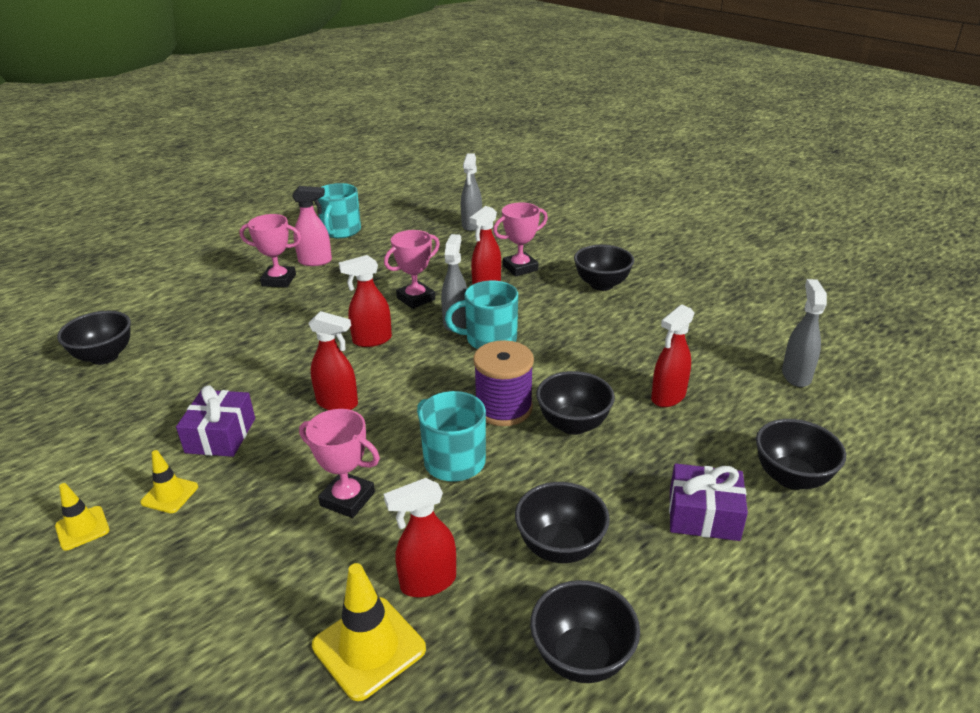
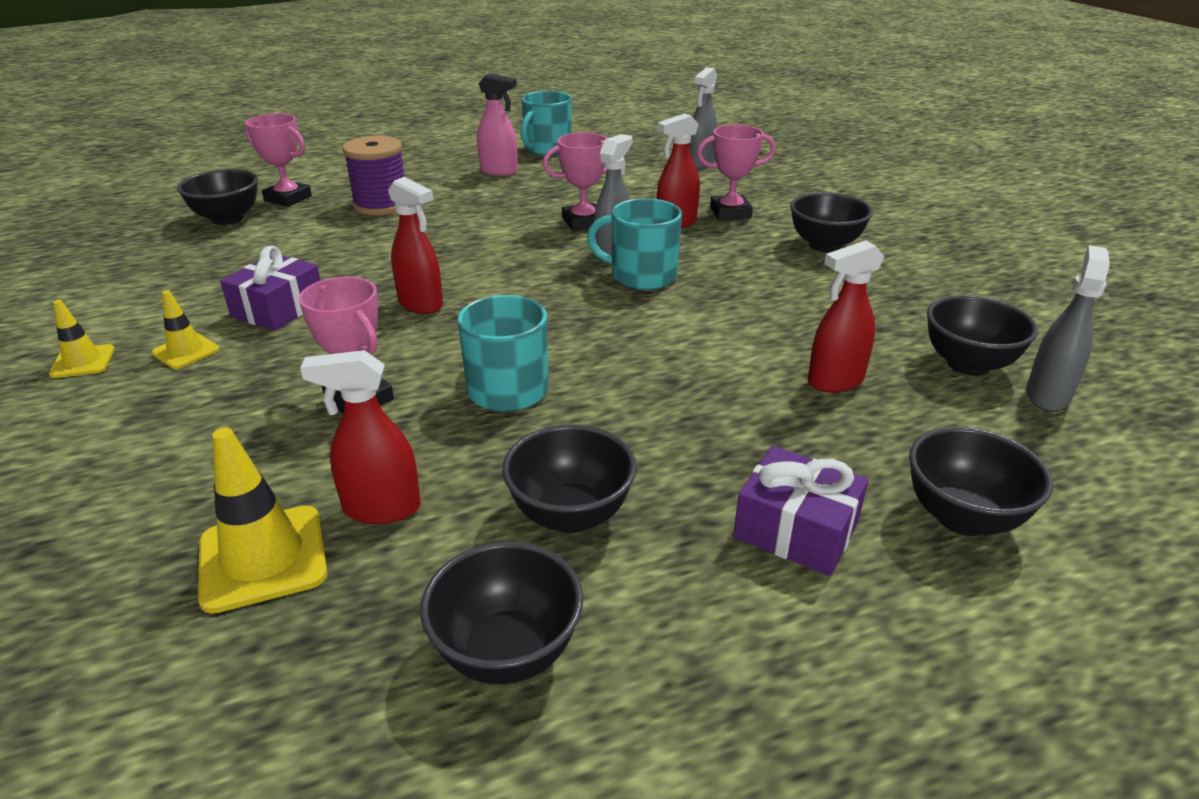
camera: 20 degrees right, 0 degrees up
(279, 280) = (448, 182): pink trophy -> pink trophy (288, 198)
(371, 340) = (504, 252): red spray bottle -> none
(503, 408) = (607, 348): purple spool -> purple spool (381, 205)
(573, 424) = (684, 384): black bowl -> black bowl (968, 364)

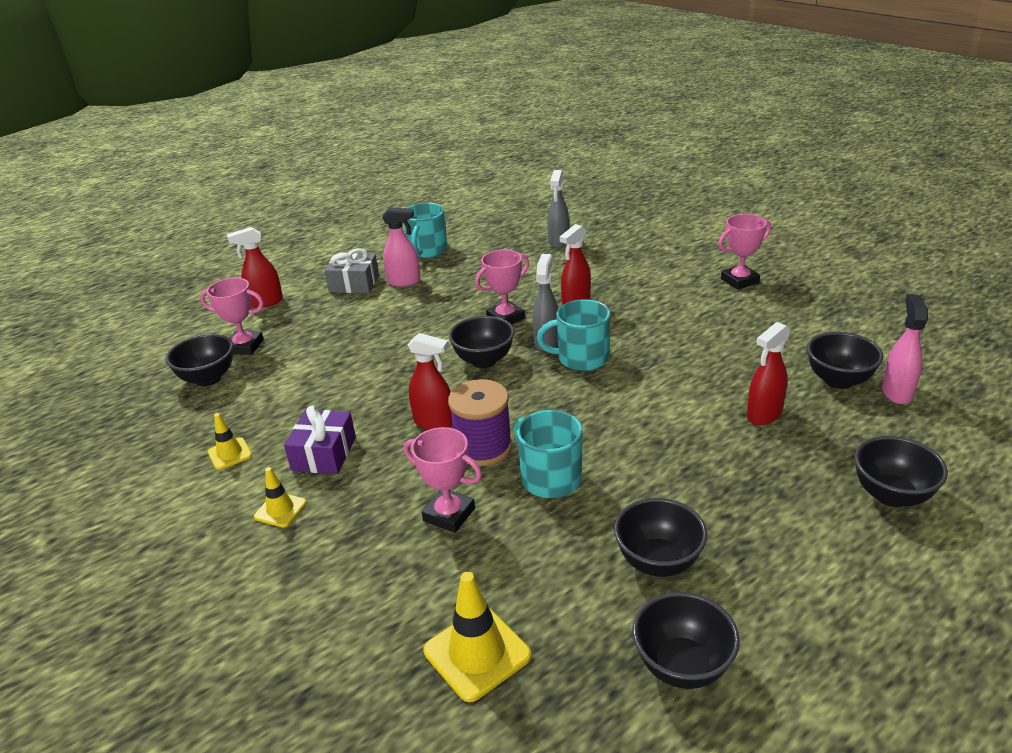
camera: 15 degrees left, 0 degrees up
(82, 362) = (202, 541): yellow traffic cone -> yellow traffic cone (230, 454)
(381, 205) = (331, 336): purple spool -> purple spool (483, 447)
(381, 509) = (530, 594): red spray bottle -> red spray bottle (265, 302)
(445, 164) = (354, 284): none -> grey gift
(730, 212) = (609, 285): pink trophy -> pink trophy (739, 281)
(796, 530) = (801, 532): purple gift -> none
(824, 245) = (693, 301): black bowl -> black bowl (484, 360)
(1047, 395) = (896, 392): grey spray bottle -> pink spray bottle

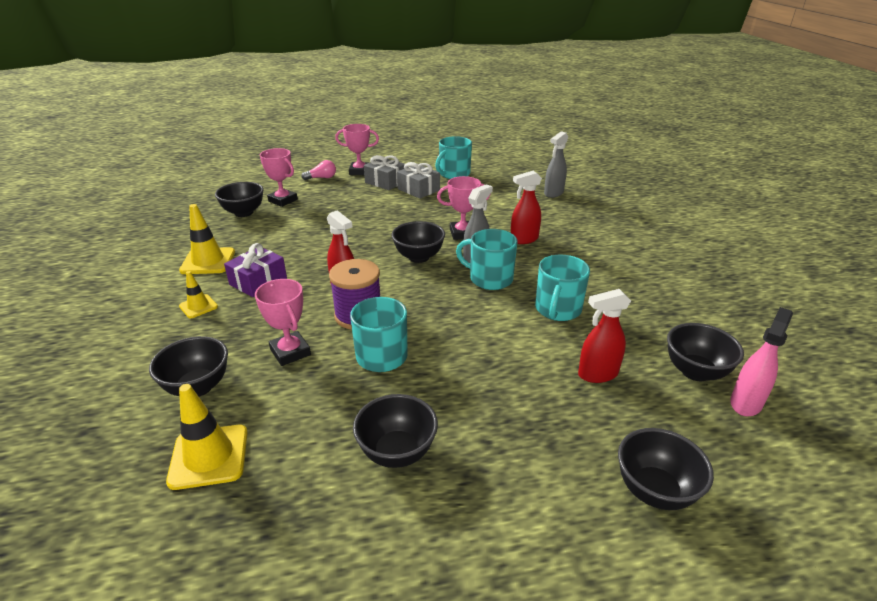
camera: 25 degrees right, 0 degrees up
(230, 454) = (208, 261): yellow traffic cone -> yellow traffic cone, size x1.70
(265, 302) = (322, 178): red spray bottle -> pink light bulb
(404, 282) = (418, 189): pink spray bottle -> grey gift
(675, 366) = (557, 309): none -> turquoise mug
(682, 666) = (333, 544): black bowl -> black bowl (198, 387)
(739, 281) = (677, 262): pink trophy -> pink trophy (359, 171)

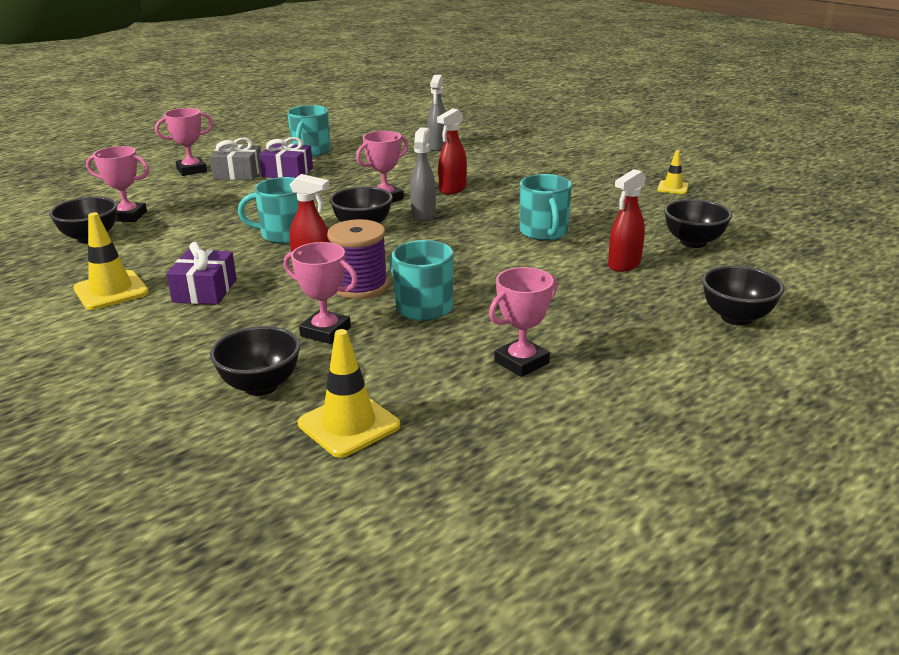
camera: 30 degrees left, 5 degrees down
(198, 306) = (160, 329): yellow traffic cone -> yellow traffic cone (672, 188)
(322, 178) = (149, 185): pink light bulb -> none
(397, 452) = (521, 362): black bowl -> pink trophy
(418, 189) = (287, 172): grey gift -> purple gift
(489, 279) = (456, 226): turquoise mug -> turquoise mug (284, 234)
(746, 403) = (745, 250): pink spray bottle -> none

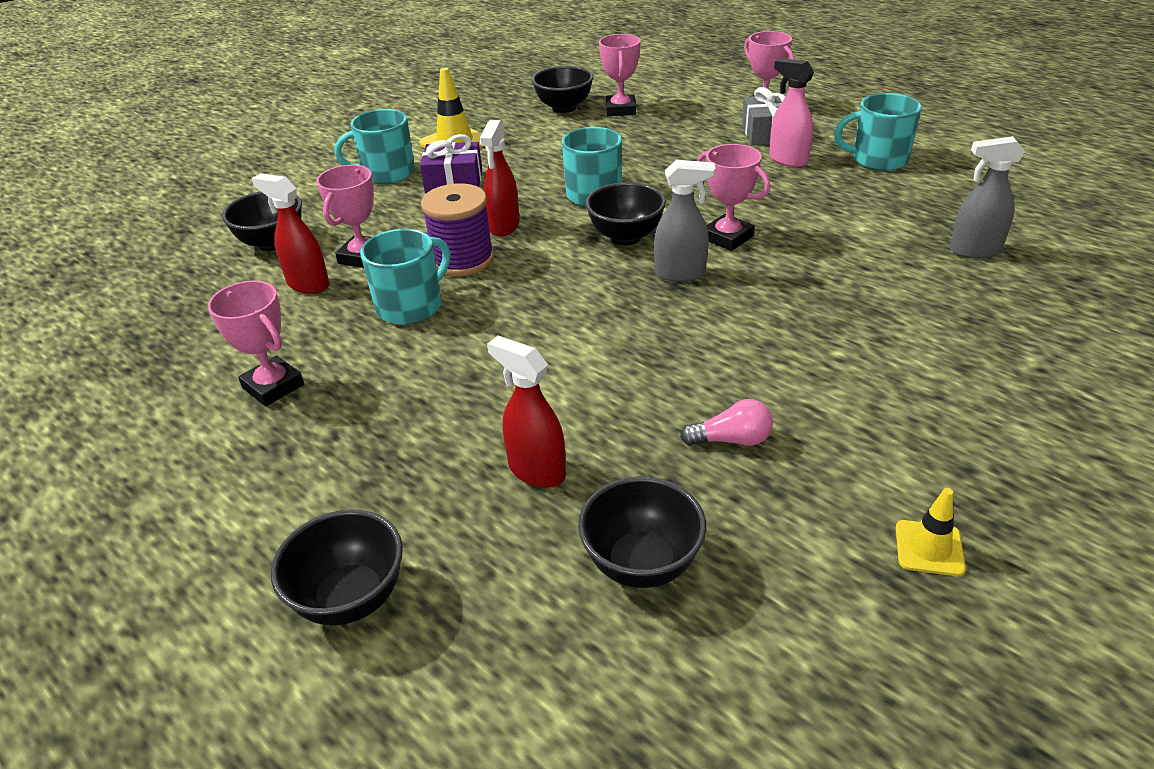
camera: 85 degrees right, 10 degrees up
(287, 172) = (787, 160): purple gift -> pink spray bottle
(349, 425) = (195, 296): yellow traffic cone -> none
(452, 189) = (787, 285): red spray bottle -> red spray bottle (308, 284)
(544, 232) = (645, 383): turquoise mug -> turquoise mug (387, 173)
(598, 216) = (731, 440): none -> pink light bulb

